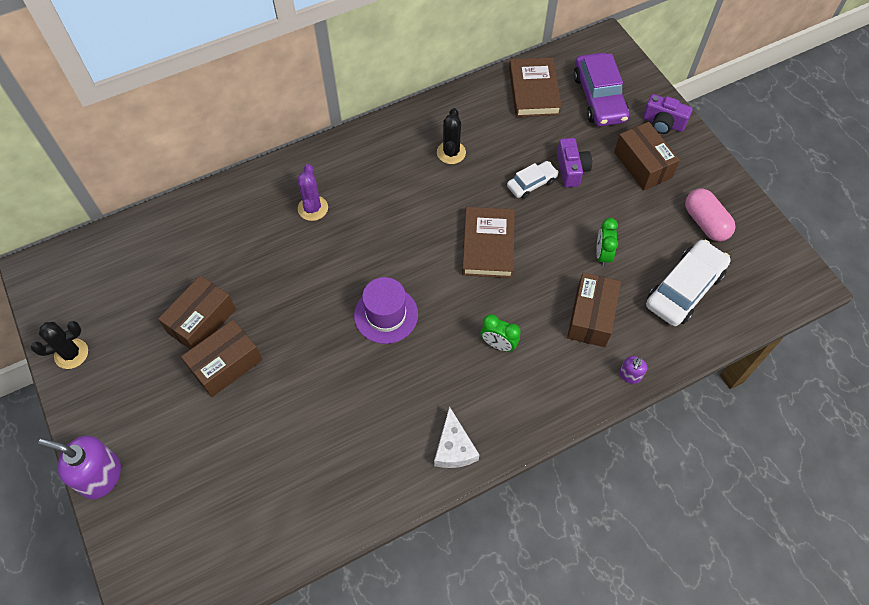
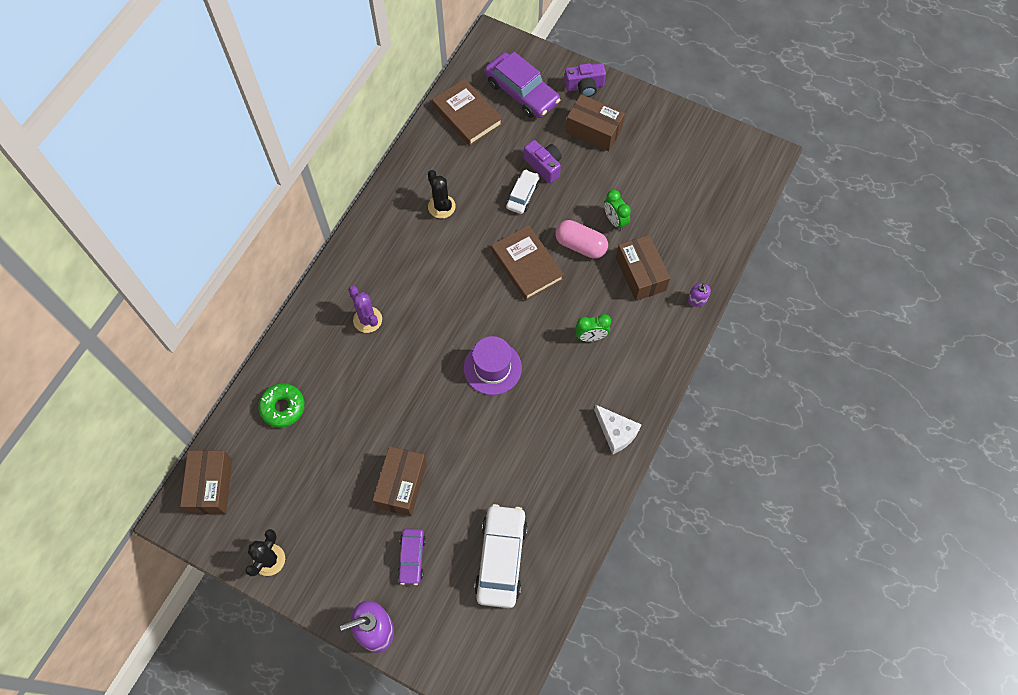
camera: 35 degrees left, 5 degrees up
(182, 434) = (412, 557): none -> purple car
(187, 237) = (283, 407): none -> green donut
(202, 321) = (353, 465): brown box -> brown box (211, 486)
(684, 289) = (689, 212): white car -> white car (501, 558)
(705, 223) = (669, 151): pink capsule -> pink capsule (580, 245)

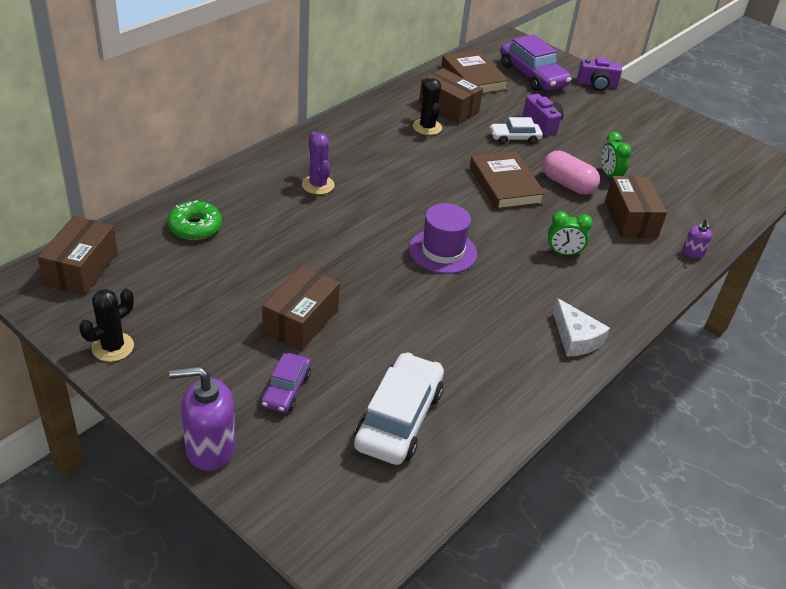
camera: 10 degrees right, 25 degrees down
(523, 195) = (514, 138): white car -> white car turned 135 degrees counterclockwise
(593, 130) = (600, 113): brown box -> brown box (448, 108)

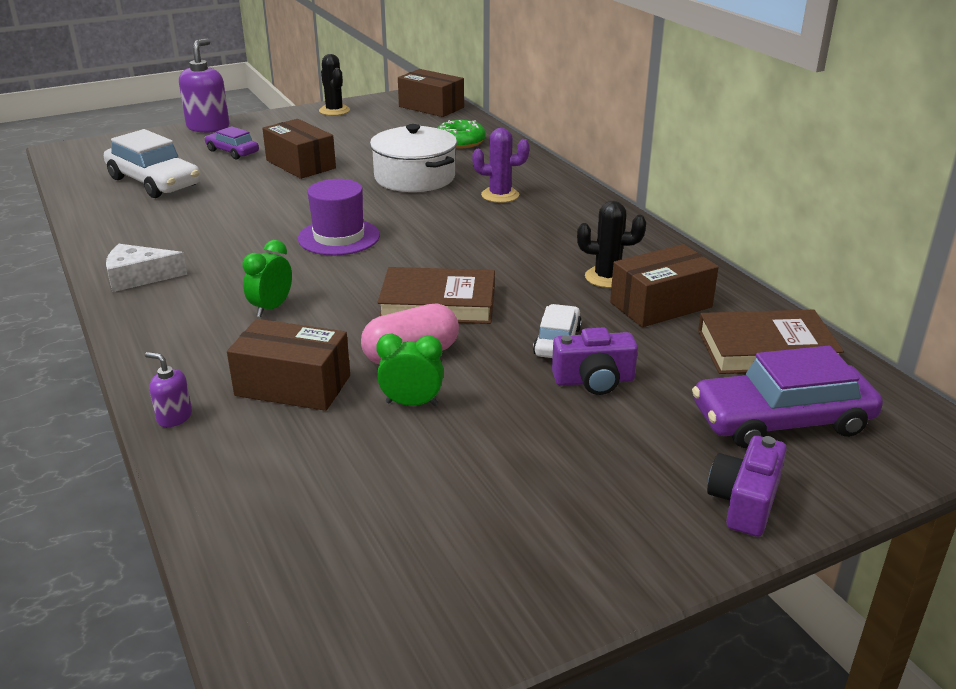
camera: 115 degrees right, 10 degrees down
(301, 237) = (414, 177): none -> white pot

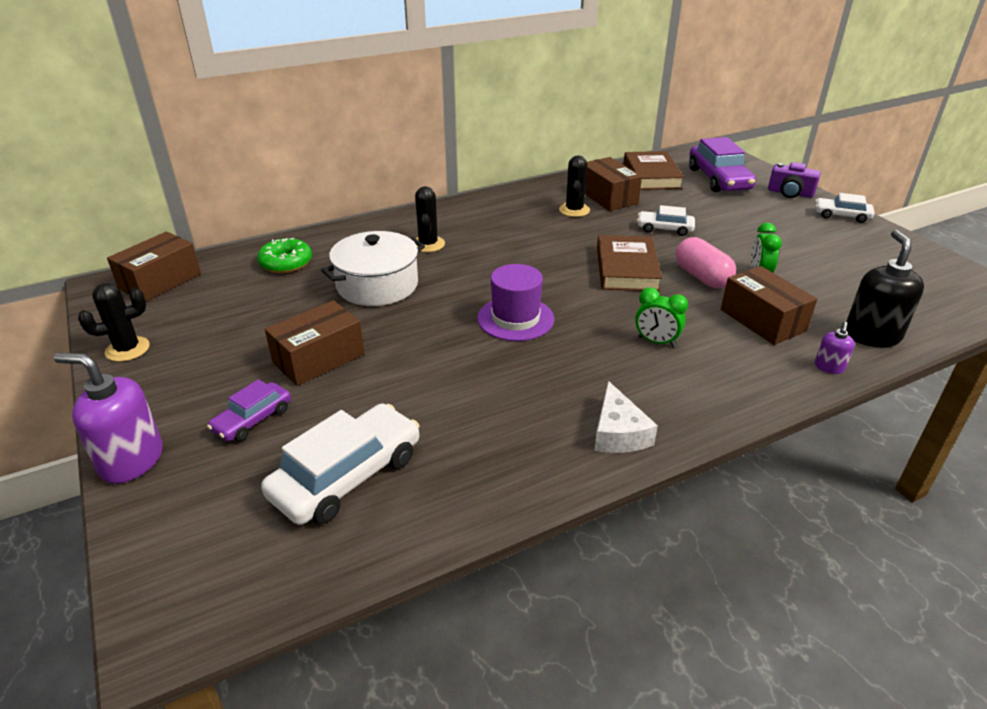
camera: 90 degrees left, 5 degrees up
(227, 473) = (871, 335): none -> black soap dispenser
(293, 385) = (762, 320): brown box -> brown box turned 45 degrees counterclockwise
(500, 195) = (428, 244): purple cactus -> black cactus
(594, 381) = (704, 220): purple camera -> none
(647, 552) = (841, 215): none -> white car

